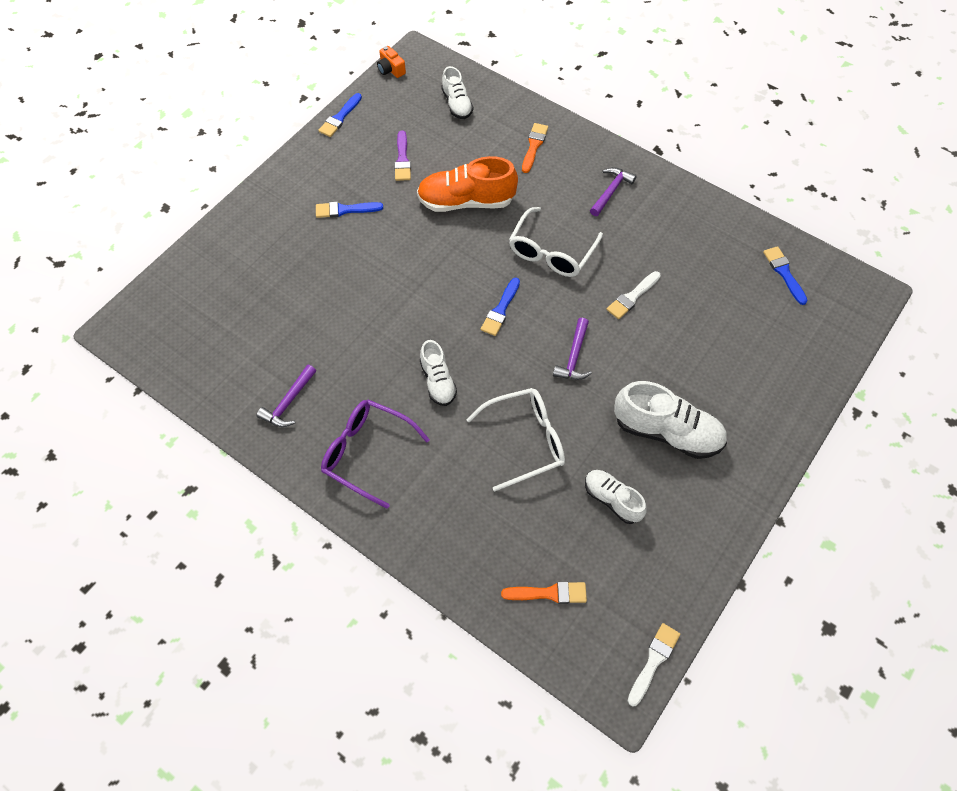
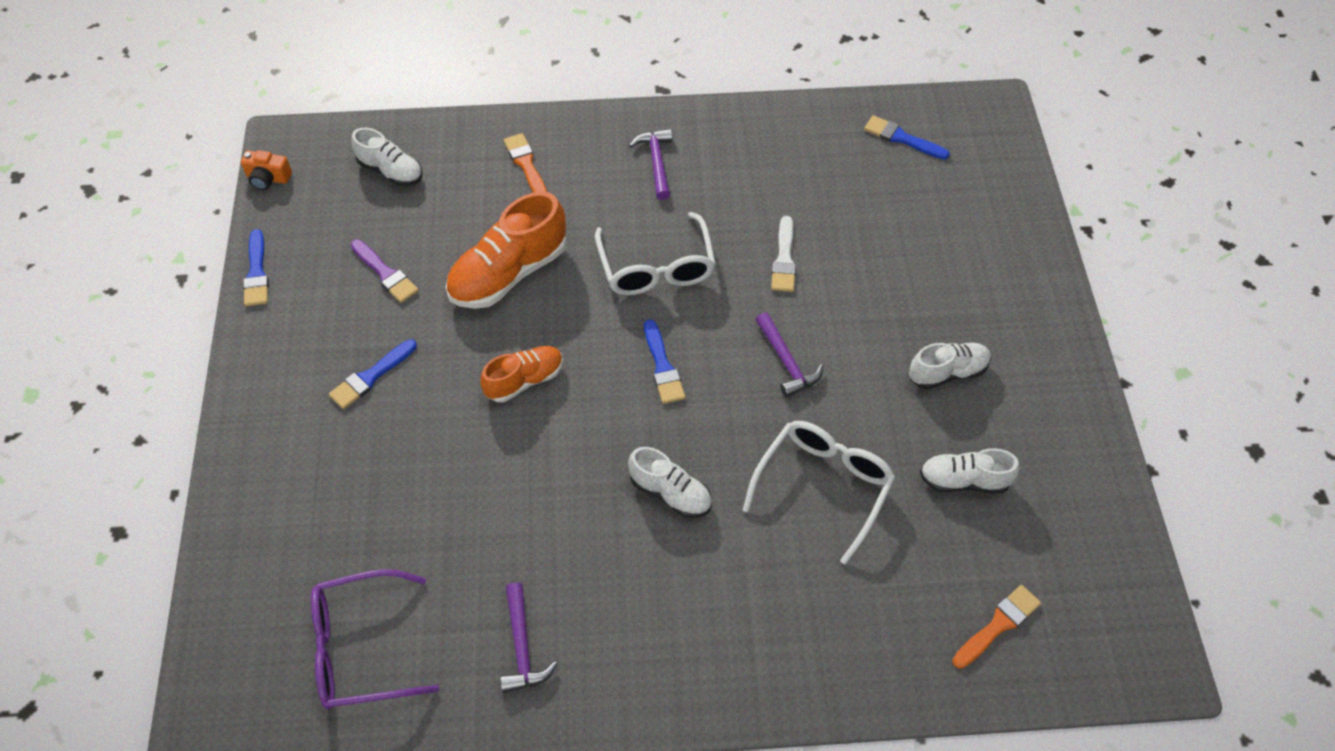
camera: 40 degrees left, 5 degrees down
(366, 453) = (669, 632): purple glasses -> purple glasses (360, 648)
(419, 265) = (524, 380): none -> orange shoe
(653, 661) = (1152, 609): white brush -> none
(667, 432) = (947, 372): white shoe -> white shoe, size x0.59

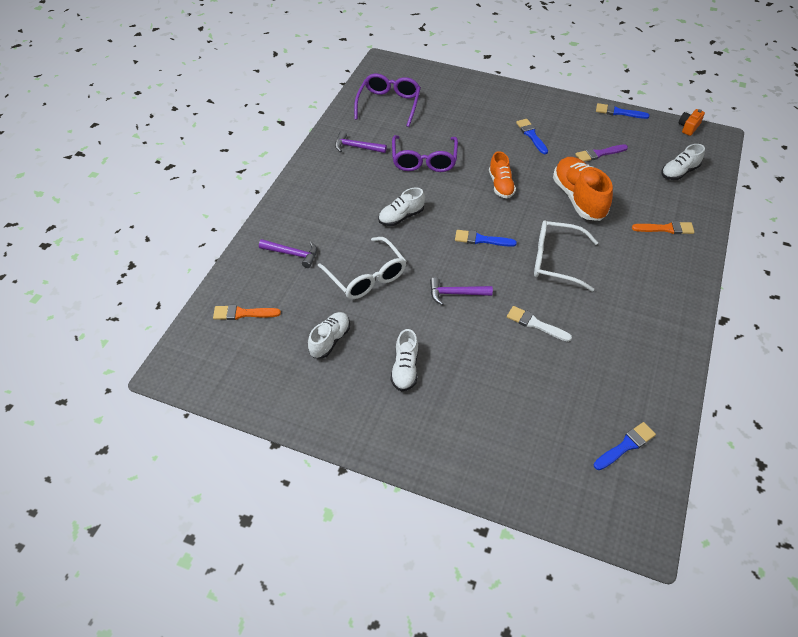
camera: 115 degrees right, 5 degrees down
(512, 515) = (424, 161): none -> purple glasses
(656, 162) = (647, 290): purple hammer -> purple hammer (292, 254)
(998, 625) = (243, 313): orange brush -> orange brush turned 105 degrees clockwise

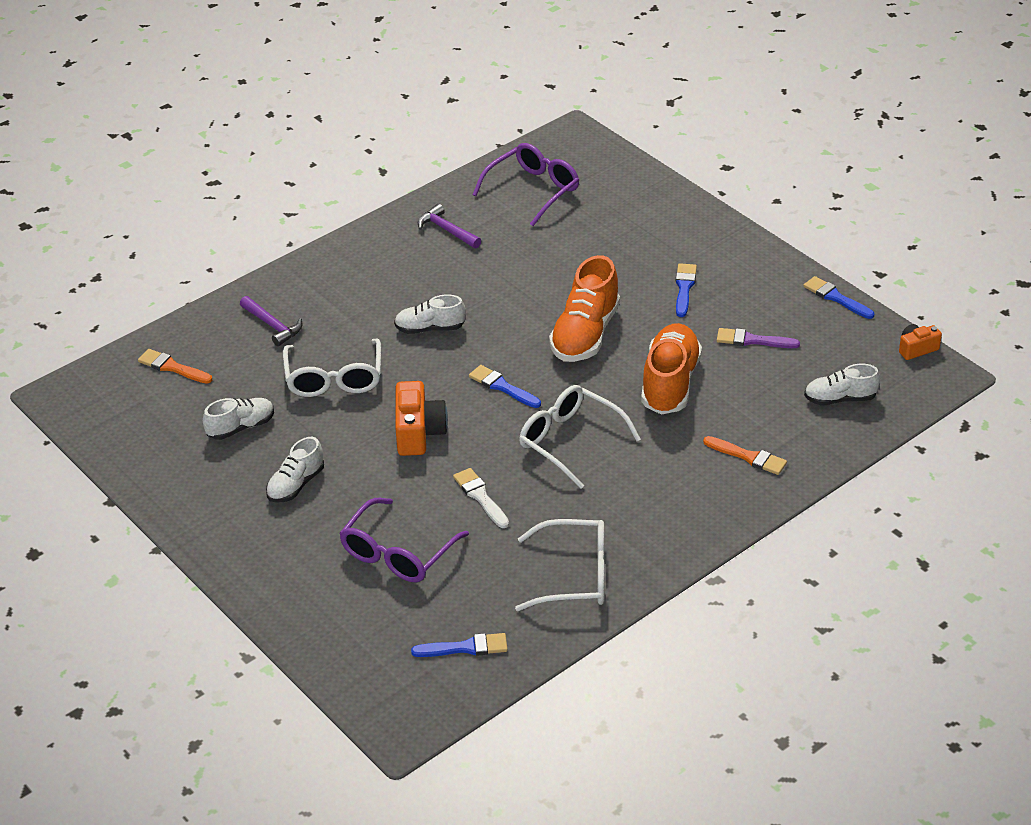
camera: 30 degrees right, 10 degrees down
(424, 161) = (516, 273): purple glasses -> purple glasses (397, 553)
(455, 293) = (418, 432): purple hammer -> orange camera
(500, 185) = (585, 334): orange shoe -> orange shoe, size x1.69
(644, 356) = (575, 576): none -> white glasses

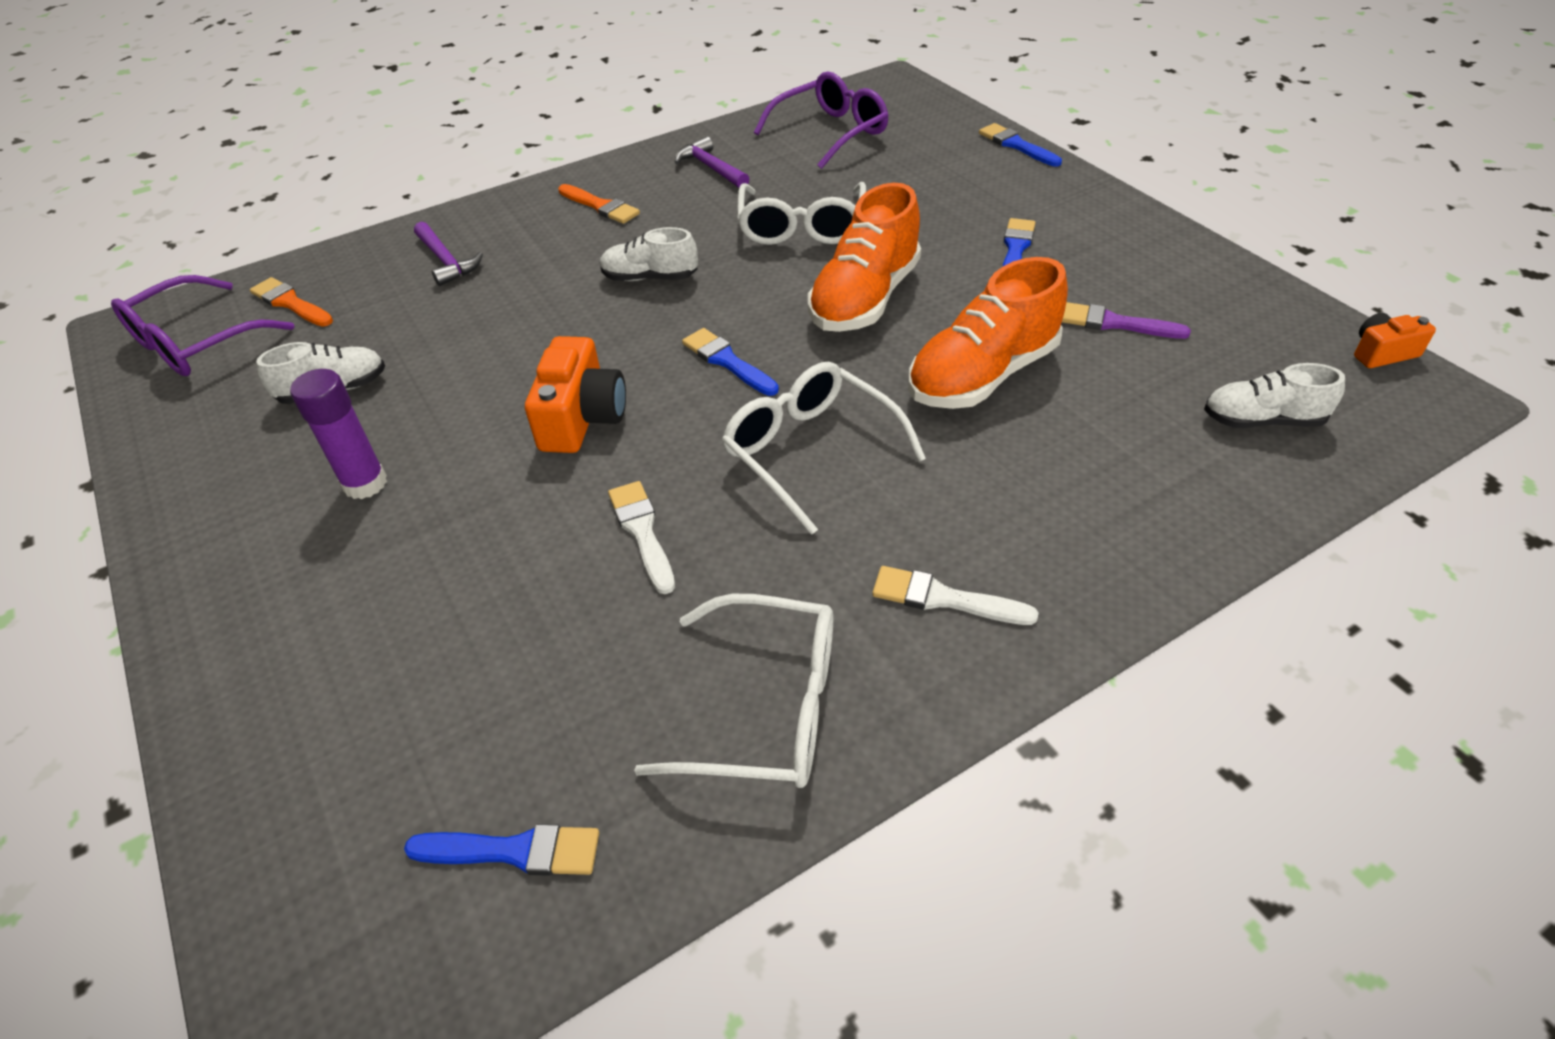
camera: 10 degrees right, 5 degrees up
(296, 485) = (365, 483): white shoe -> purple glue stick
(334, 379) = (494, 333): white glasses -> white glasses (801, 227)
(397, 553) = (469, 623): purple glasses -> purple glasses (196, 343)
(660, 515) = (944, 598): none -> white brush
(670, 383) = (982, 375): orange shoe -> orange shoe turned 150 degrees counterclockwise
(748, 457) = (1107, 505): orange brush -> orange brush (600, 206)
(836, 298) = (1241, 274): blue brush -> blue brush (1016, 145)

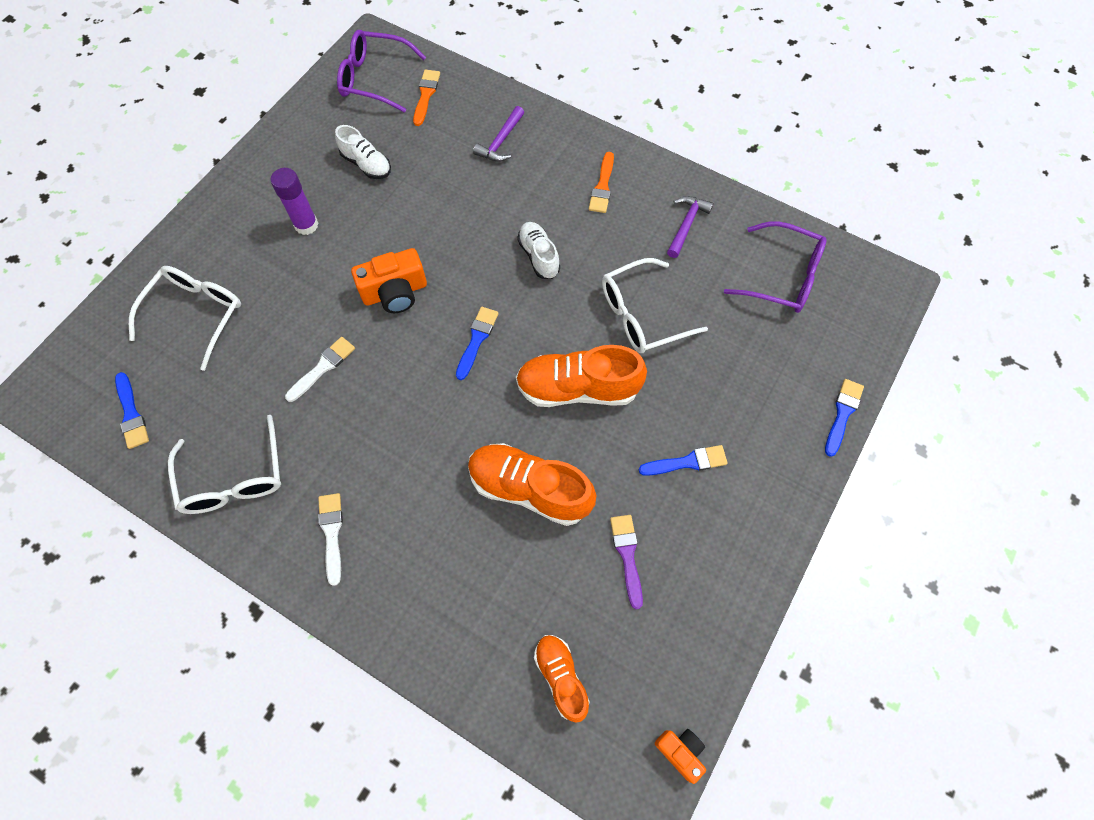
camera: 60 degrees right, 20 degrees up
(810, 452) = (417, 420): white glasses -> white glasses (196, 314)
(1262, 420) = (561, 677): white shoe -> orange shoe

